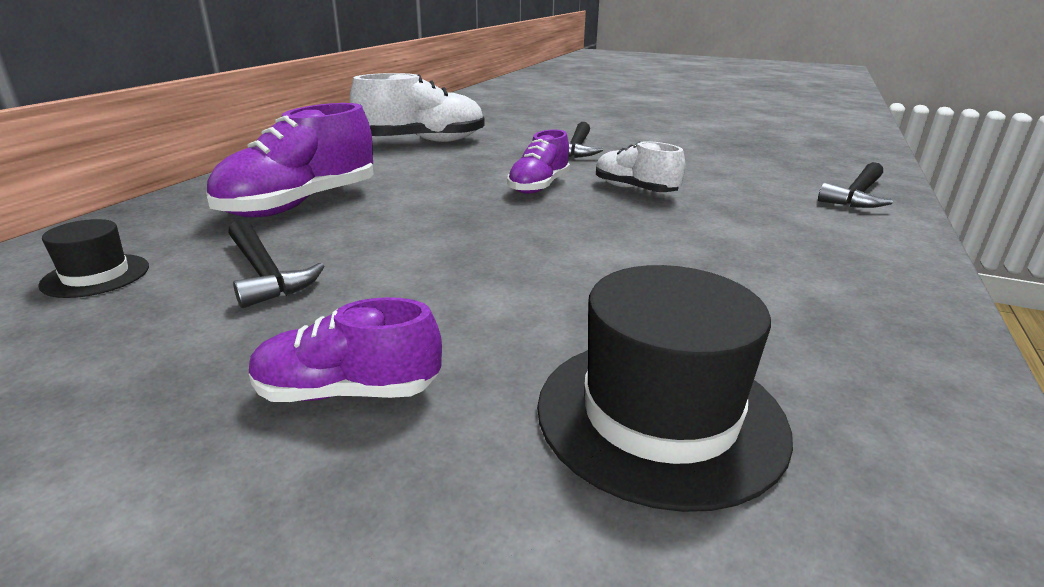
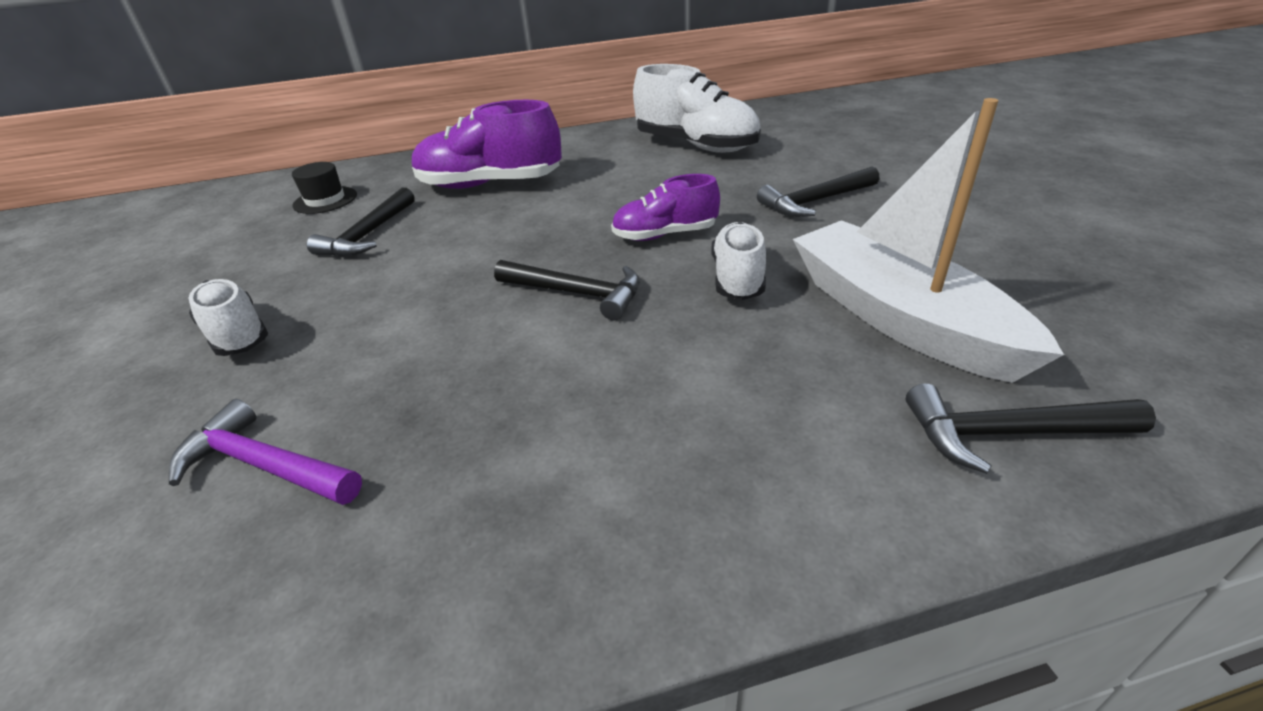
camera: 55 degrees right, 10 degrees up
(348, 392) = (237, 335): purple shoe -> white shoe
(572, 229) = (577, 293): none -> black hammer
(660, 415) = (264, 465): black hat -> purple hammer
(735, 177) = (899, 318): none -> white boat

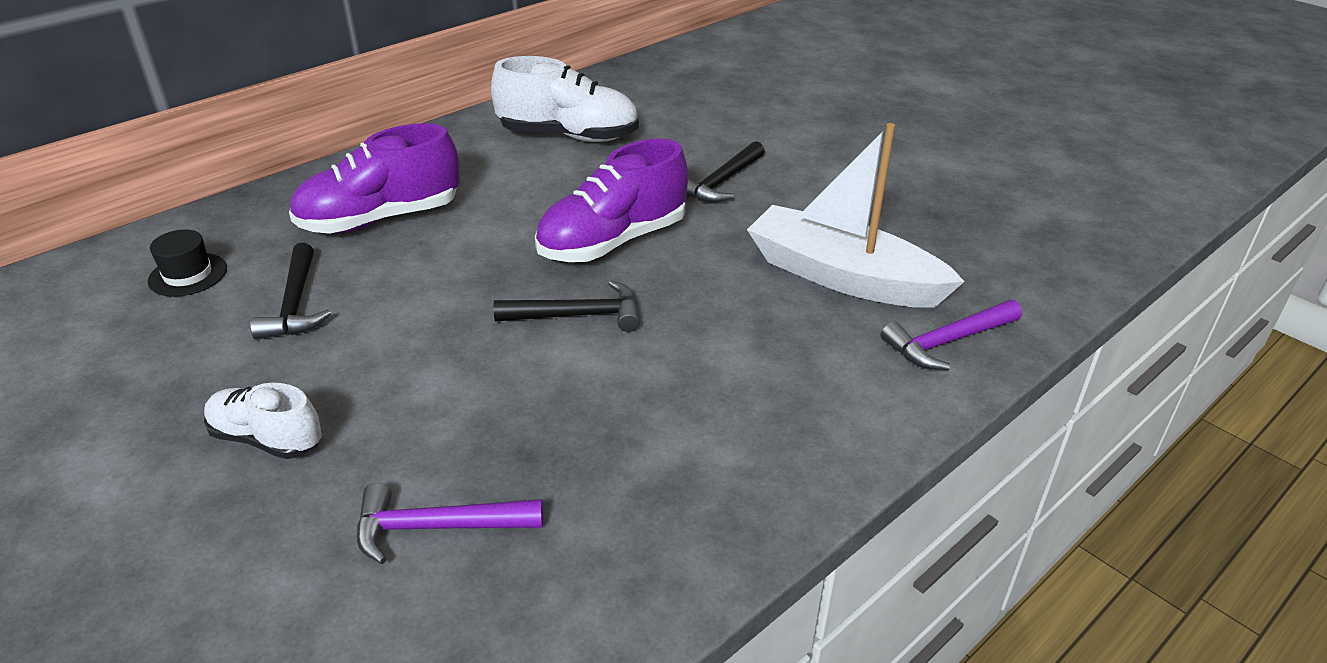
camera: 30 degrees left, 0 degrees up
(665, 235) = (613, 242): purple shoe -> purple shoe, size x1.67
(737, 278) = (705, 270): white shoe -> none
(1008, 433) = (947, 342): black hammer -> purple hammer

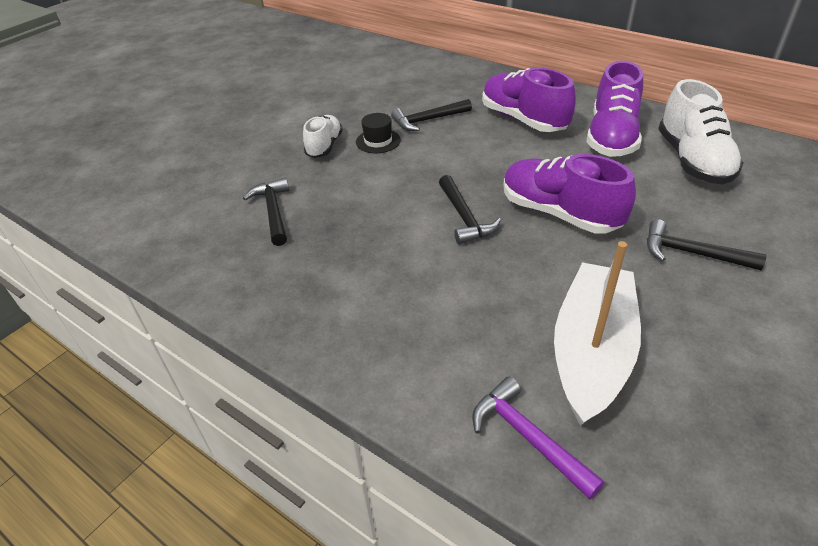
camera: 80 degrees right, 5 degrees up
(188, 275) = (437, 85): black hat -> black hat (378, 141)
(437, 527) = (273, 212): purple hammer -> black hammer
(482, 168) = (611, 137): none -> purple shoe

